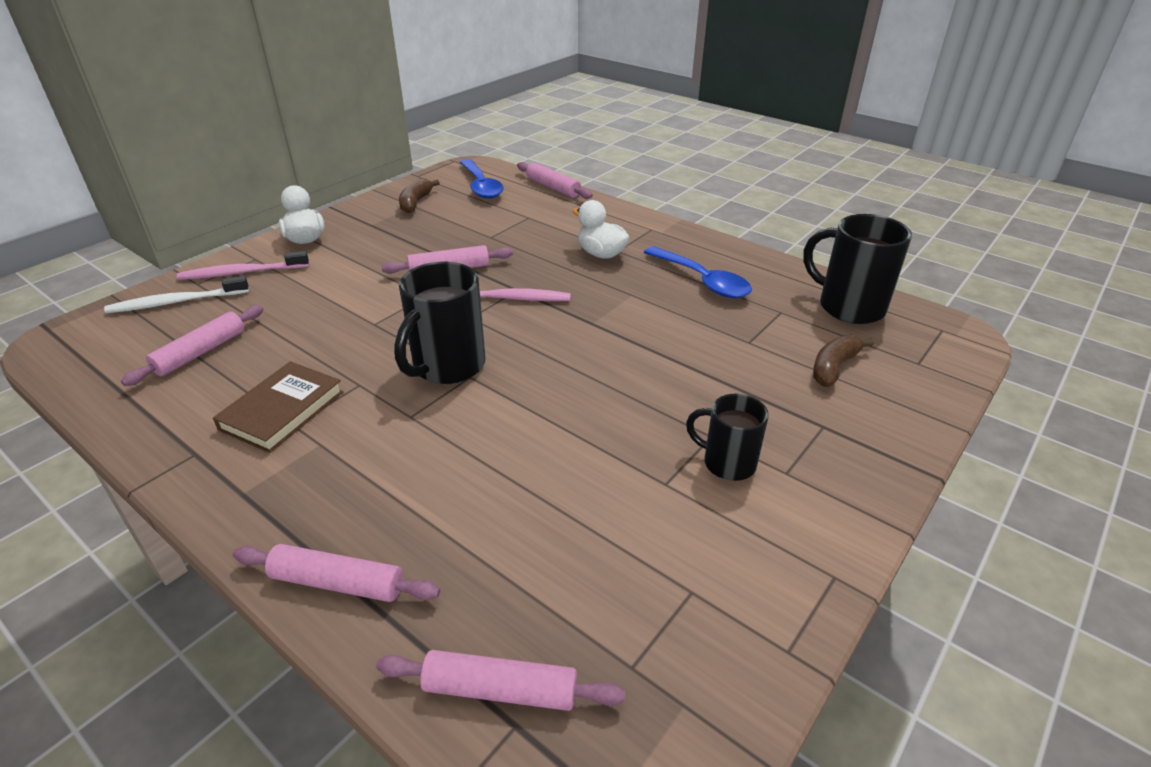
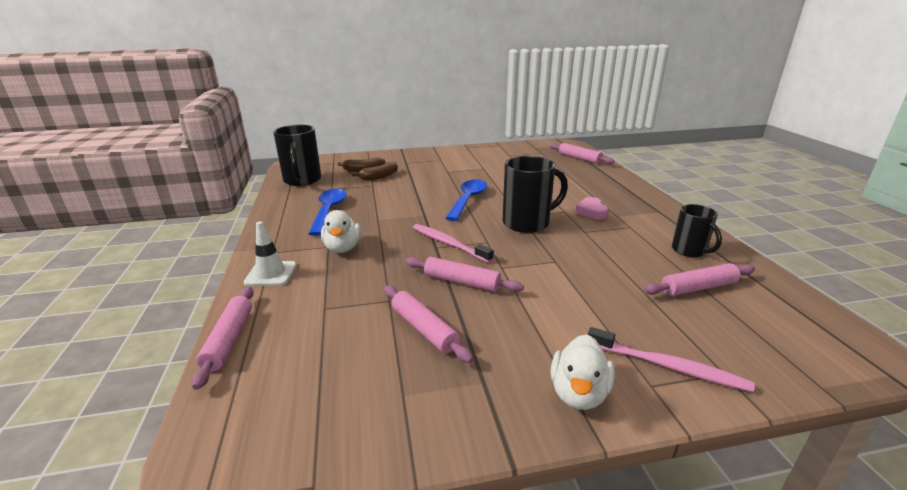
camera: 140 degrees left, 10 degrees down
(177, 302) = (741, 352): white toothbrush -> none
(282, 410) = (635, 234): brown book -> none
(338, 582) = (620, 182): pink rolling pin -> pink rolling pin (424, 329)
(365, 434) = (591, 212): none -> pink heart
(416, 202) = (394, 400): brown banana -> brown banana (379, 177)
(481, 186) = (283, 390): blue spoon -> blue spoon (468, 200)
(612, 218) = (271, 274): none -> white traffic cone
(727, 463) = (455, 166): black mug -> black mug (689, 251)

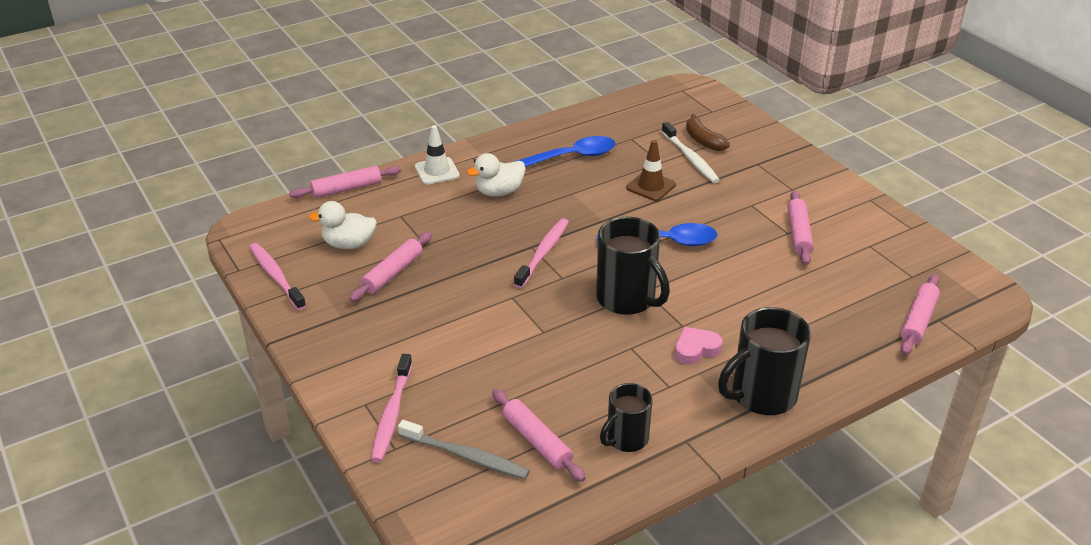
camera: 70 degrees right, 10 degrees up
(302, 180) = (639, 111): black mug -> black mug (761, 396)
(363, 437) = (276, 276): none -> pink toothbrush
(379, 177) = (690, 158): brown banana -> white toothbrush
(398, 193) = (651, 186): none -> brown traffic cone
(461, 282) = (472, 277): pink rolling pin -> pink rolling pin (798, 233)
(578, 393) = (343, 365): white duck -> white duck (349, 244)
(726, 327) = (465, 456): none -> grey toothbrush

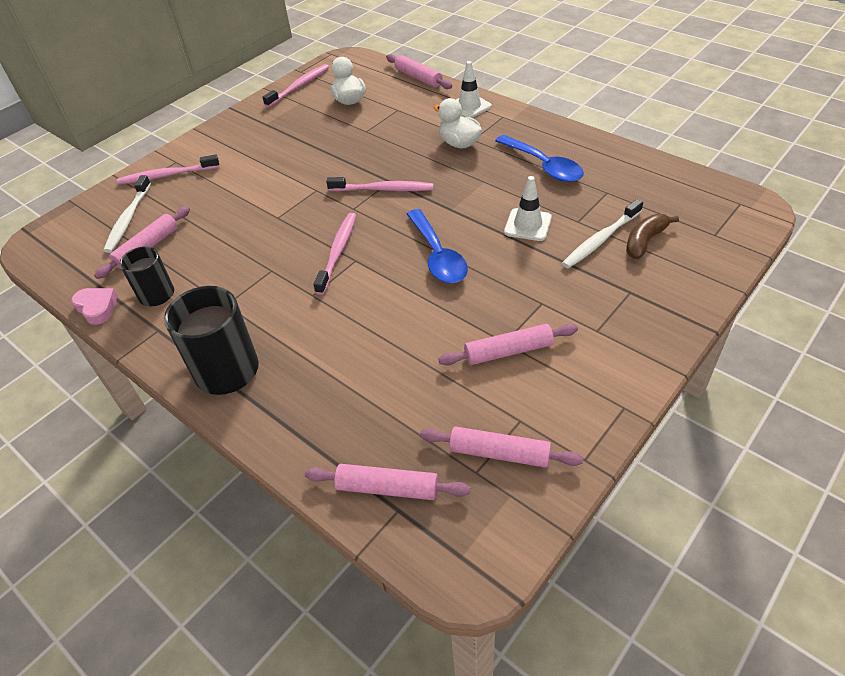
camera: 75 degrees right, 10 degrees up
(392, 273) = (323, 128): pink rolling pin -> pink rolling pin (499, 453)
(465, 456) = (128, 219): grey toothbrush -> white toothbrush
(627, 299) = (337, 252): black mug -> pink toothbrush
(651, 186) = (528, 225): brown traffic cone -> white traffic cone
(696, 349) = (280, 311): pink heart -> pink heart (97, 308)

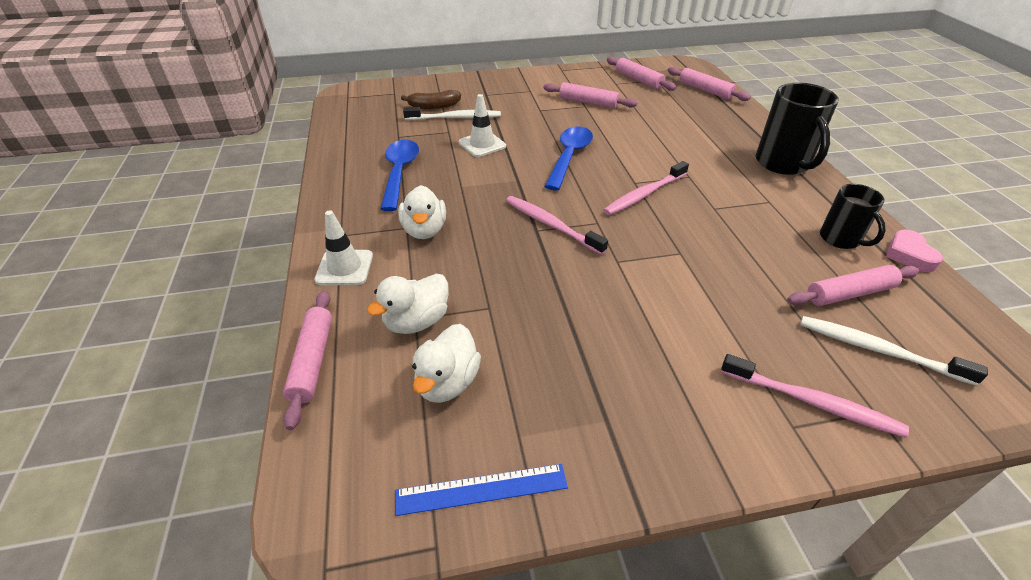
camera: 145 degrees left, 5 degrees down
(128, 219) = (879, 350): white toothbrush -> white toothbrush turned 105 degrees counterclockwise
(299, 86) = (481, 489): pink toothbrush -> blue ruler
(394, 109) = (417, 321): none -> white duck

